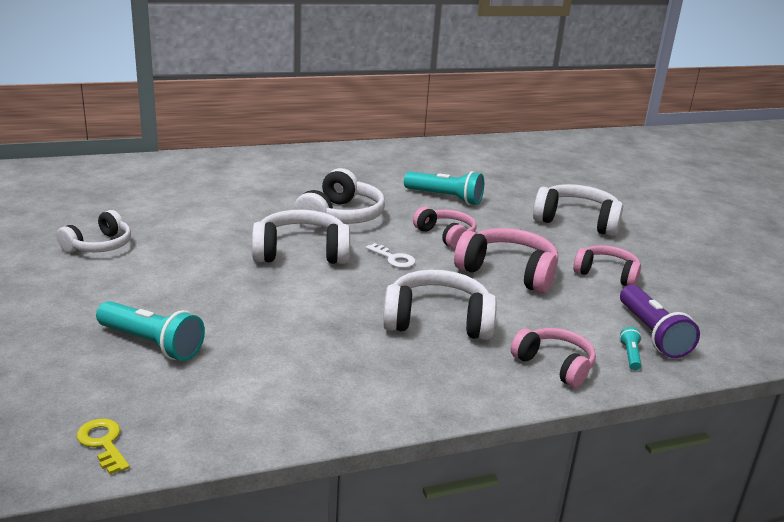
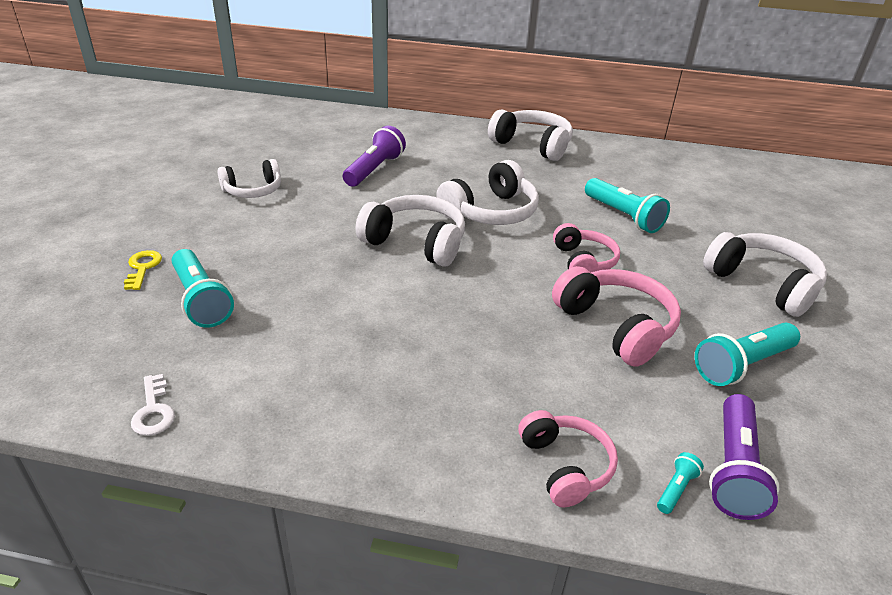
camera: 30 degrees right, 10 degrees up
(103, 443) = (73, 387): yellow key -> yellow key (143, 268)
(202, 204) = (374, 169): none -> purple flashlight
(394, 259) = (501, 274): white key -> white key (153, 411)
(437, 321) = (481, 362): white headphones -> white headphones (532, 145)
(607, 274) = (742, 365): pink headphones -> turquoise flashlight

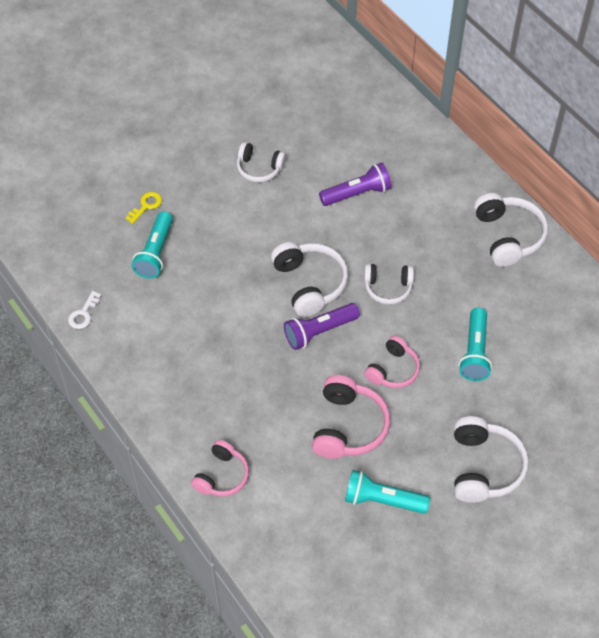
camera: 45 degrees right, 20 degrees up
(491, 212) = (388, 288): white headphones -> white headphones, size x0.66
(676, 489) = (255, 523): turquoise flashlight -> none
(734, 469) = (294, 538): purple flashlight -> purple flashlight (319, 332)

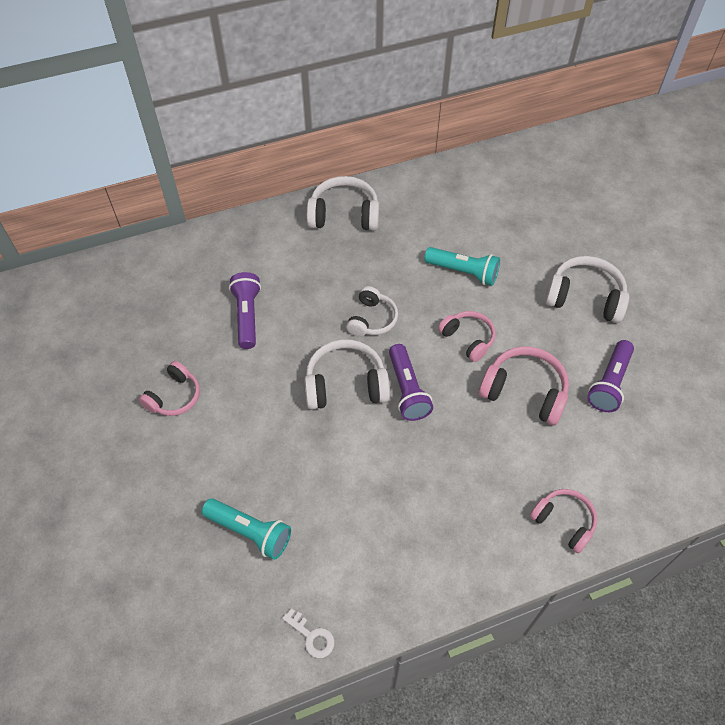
camera: 75 degrees left, 0 degrees up
(146, 206) = (176, 529): yellow key -> none
(259, 168) = (174, 397): white headphones -> pink headphones
(382, 500) = (609, 383): turquoise flashlight -> purple flashlight

